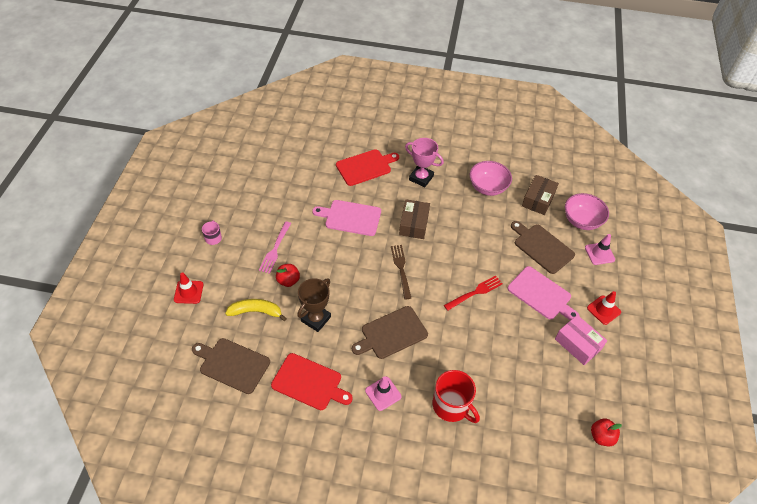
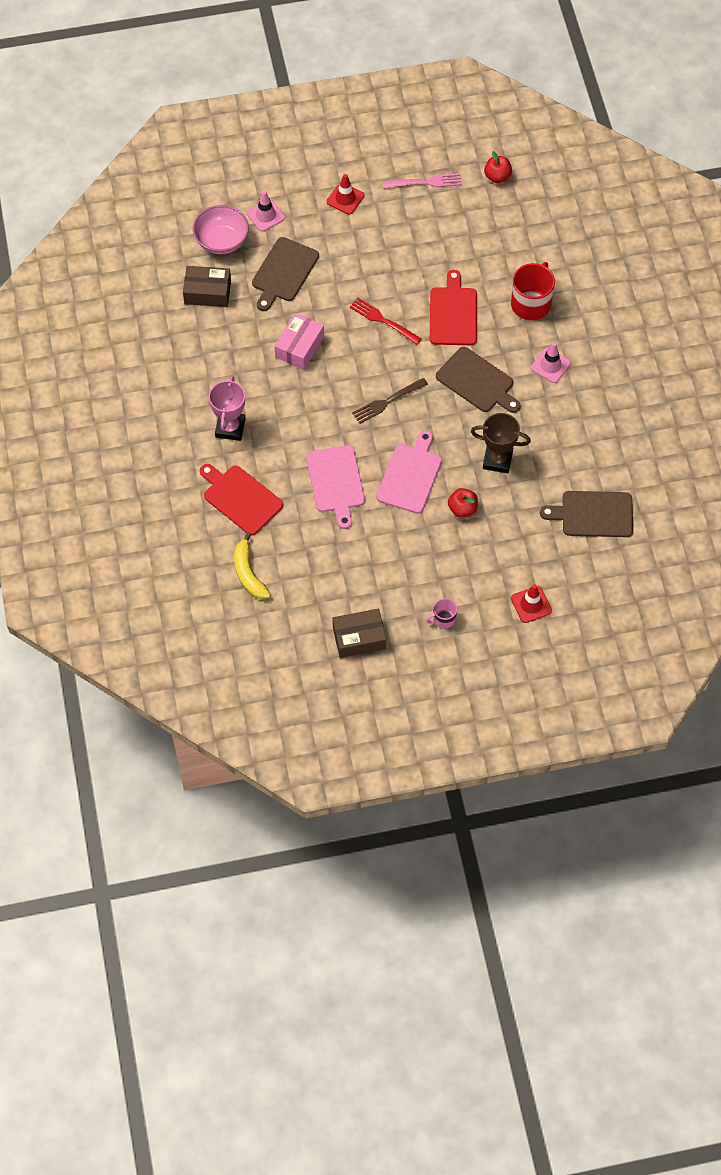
camera: 110 degrees left, 10 degrees up
(232, 365) = (593, 514): brown cutting board -> brown cutting board turned 90 degrees clockwise
(256, 311) = (519, 522): yellow banana -> yellow banana (248, 573)
(275, 249) = (425, 543): pink fork -> pink fork (425, 182)
(309, 382) = (574, 435): red cutting board -> red cutting board (453, 313)
(414, 224) = (312, 411): brown box -> brown box (359, 638)
(488, 187) = (212, 350): pink bowl -> none
(541, 294) = (353, 258): pink cutting board -> pink cutting board (410, 476)
(578, 344) = (401, 213): pink box -> pink box (299, 347)

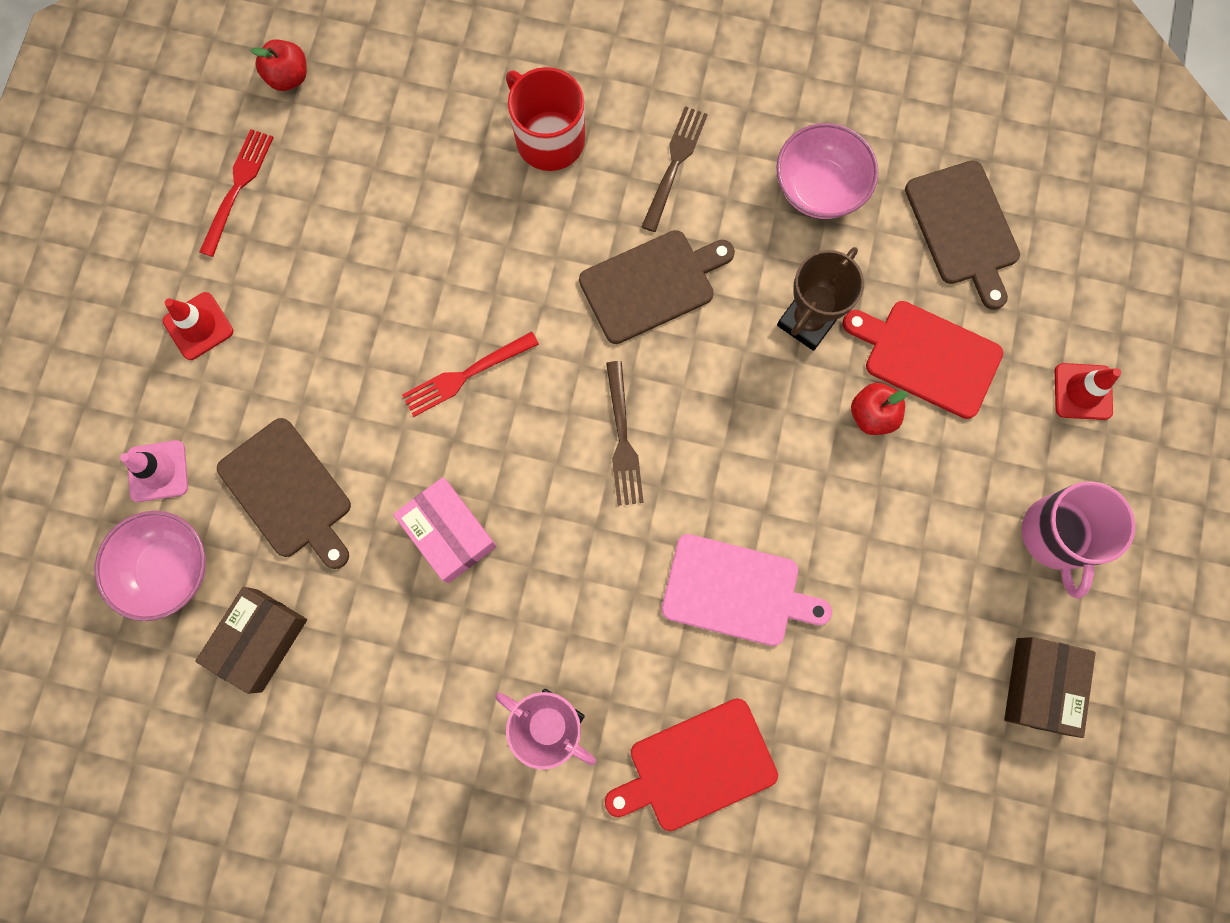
camera: 65 degrees left, 15 degrees up
(248, 573) = (847, 817): yellow banana -> none
(410, 476) = (776, 467): pink cutting board -> none
(425, 182) = (237, 188): pink fork -> red fork
(443, 619) = (1057, 536): pink mug -> pink mug, size x1.93
(453, 313) = (508, 262): red cutting board -> red cutting board (927, 357)
(550, 365) = (674, 164): pink traffic cone -> brown fork
(576, 437) = (819, 188): none -> pink bowl
(593, 514) = (963, 228): brown cutting board -> brown cutting board turned 45 degrees counterclockwise

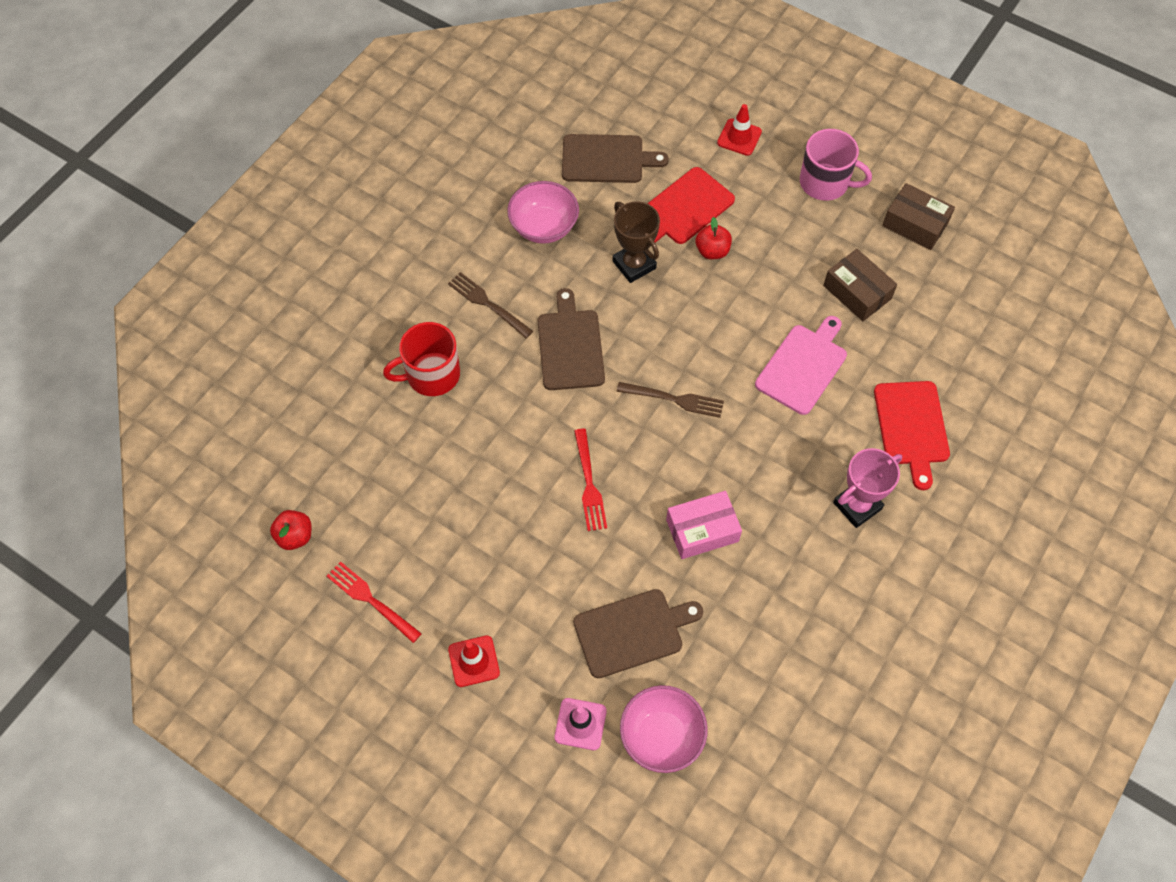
camera: 70 degrees left, 15 degrees down
(259, 640) = (738, 684): brown box -> brown box (857, 292)

